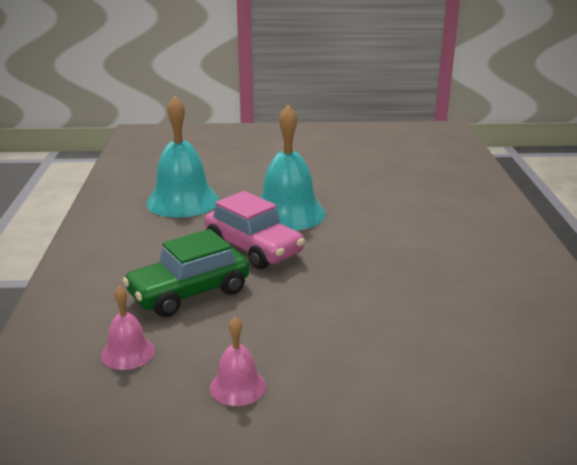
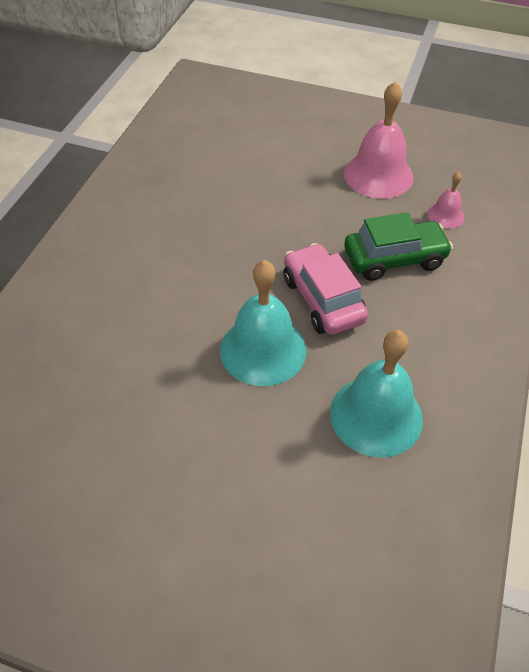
camera: 160 degrees left, 25 degrees up
(237, 386) = (378, 175): pink bell -> pink bell, size x1.99

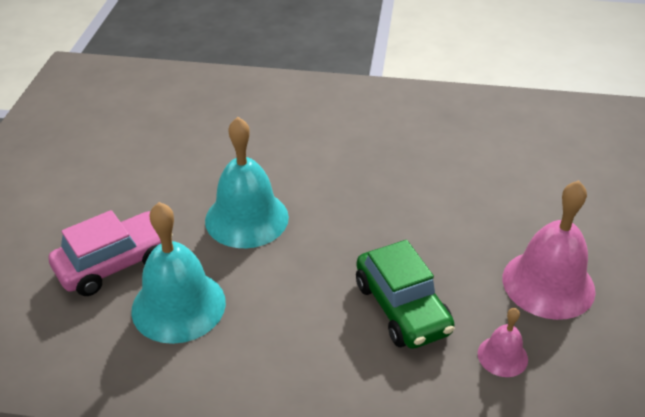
camera: 80 degrees right, 10 degrees down
(322, 299) = (321, 253): pink car -> pink car (115, 263)

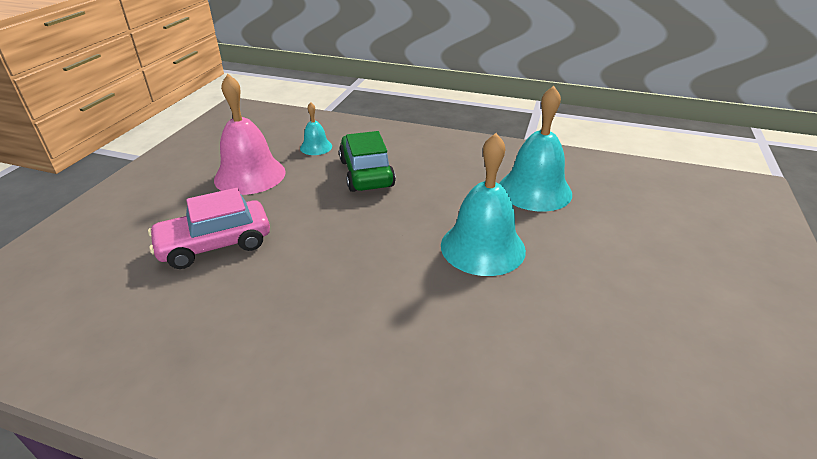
camera: 170 degrees left, 5 degrees down
(115, 263) = (600, 223): pink car -> pink car (215, 245)
(502, 356) = (316, 147): pink bell -> turquoise bell

